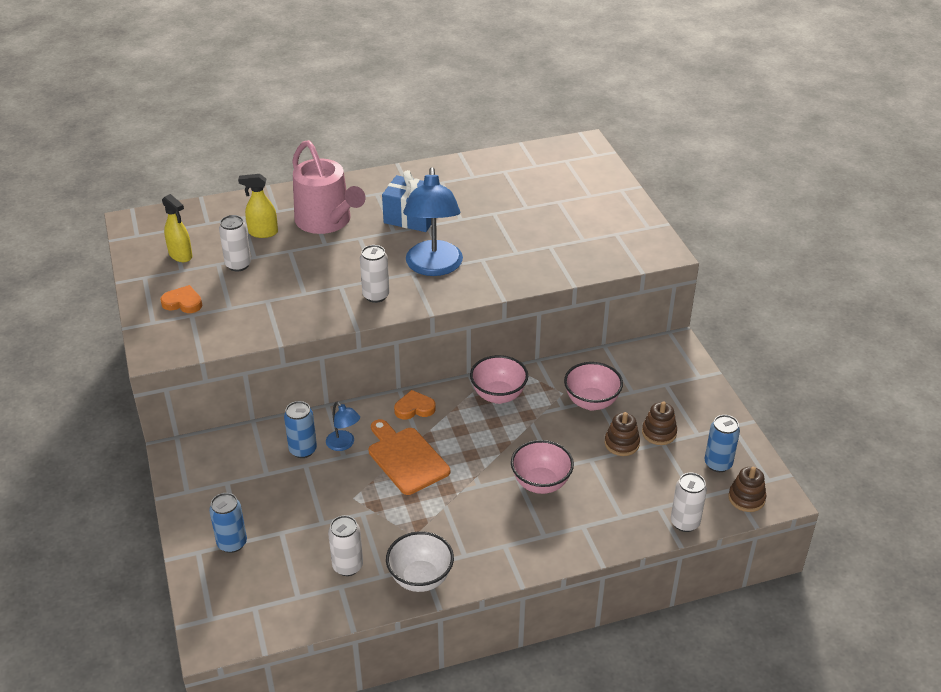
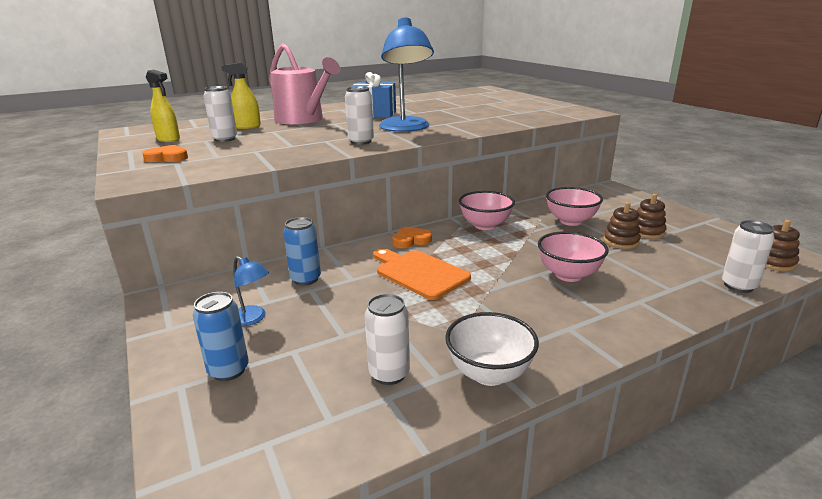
camera: 10 degrees left, 15 degrees down
(344, 444) = (349, 270): blue lamp -> blue lamp (252, 319)
(718, 464) = (720, 244): blue can -> none

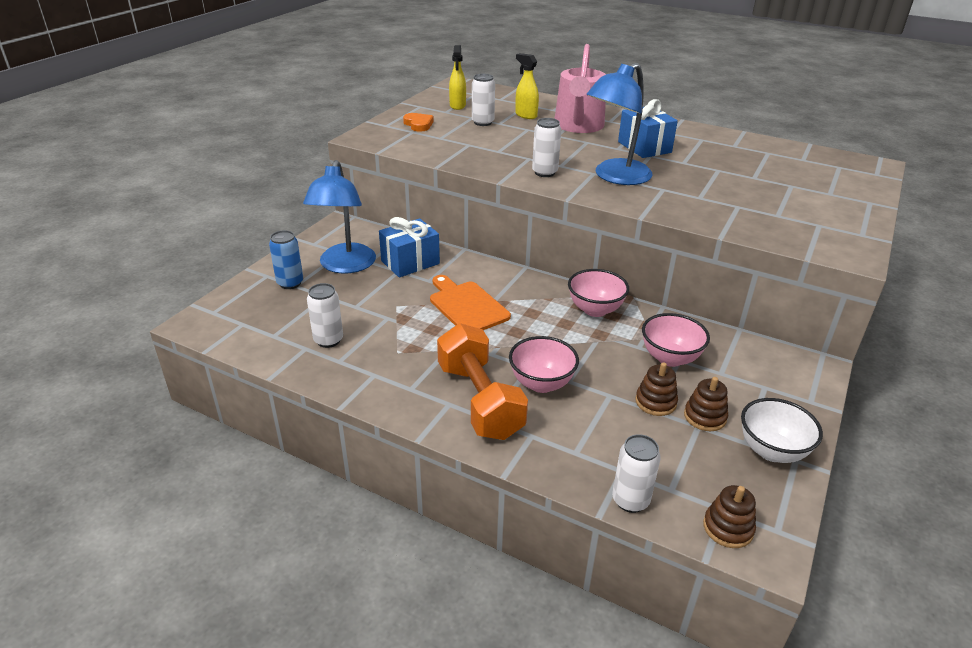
camera: 55 degrees right, 10 degrees up
(252, 319) = (345, 266): blue lamp -> blue lamp, size x2.13
(305, 279) = (410, 262): blue can -> blue gift
(411, 240) = (519, 282): orange heart -> none
(419, 273) = (466, 306): orange cutting board -> orange cutting board turned 45 degrees counterclockwise
(489, 373) = (358, 380): white bowl -> white bowl (772, 451)
(575, 310) = (479, 401): none -> orange dumbbell

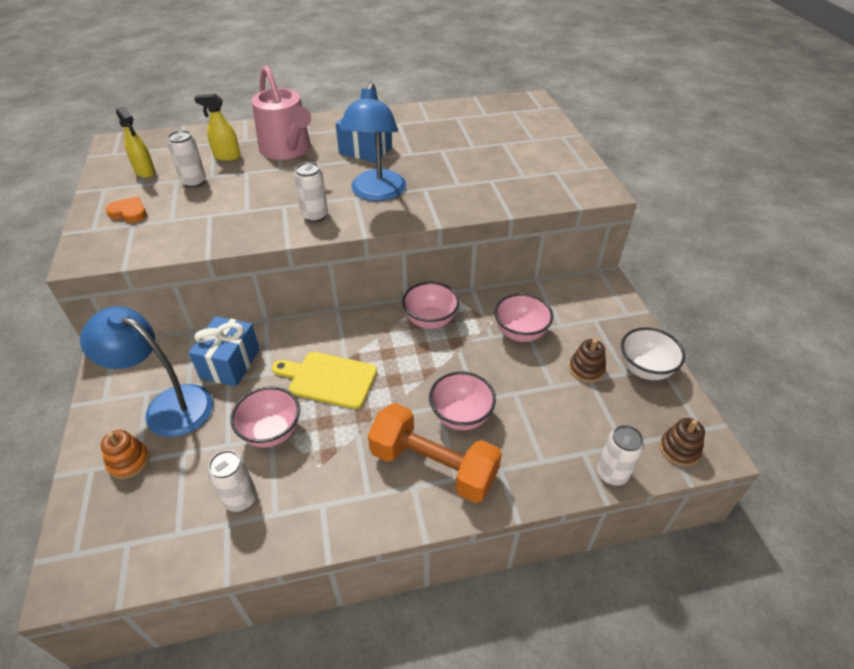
camera: 40 degrees left, 10 degrees up
(290, 283) = (129, 461): blue can -> orange stacking toy
(345, 266) = (168, 405): blue lamp -> blue lamp turned 150 degrees clockwise
(390, 315) = (271, 432): none -> pink bowl
(466, 306) = (329, 379): orange cutting board -> yellow cutting board
(655, 402) = (547, 378): brown stacking toy -> none

